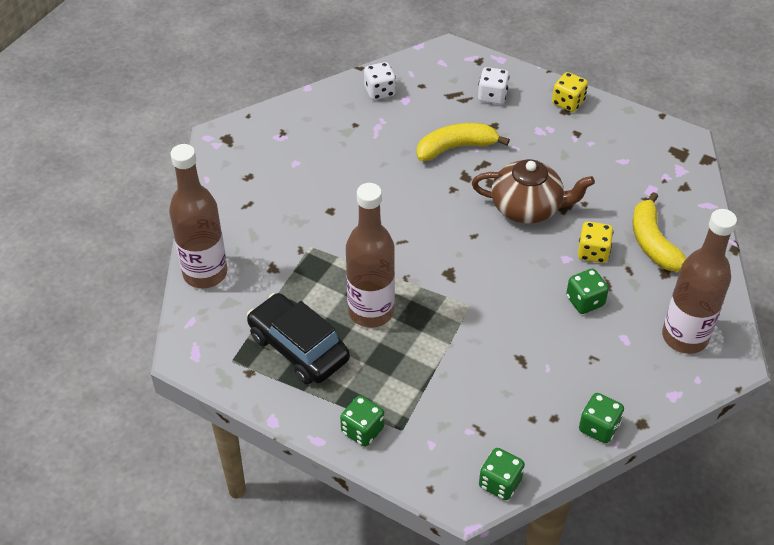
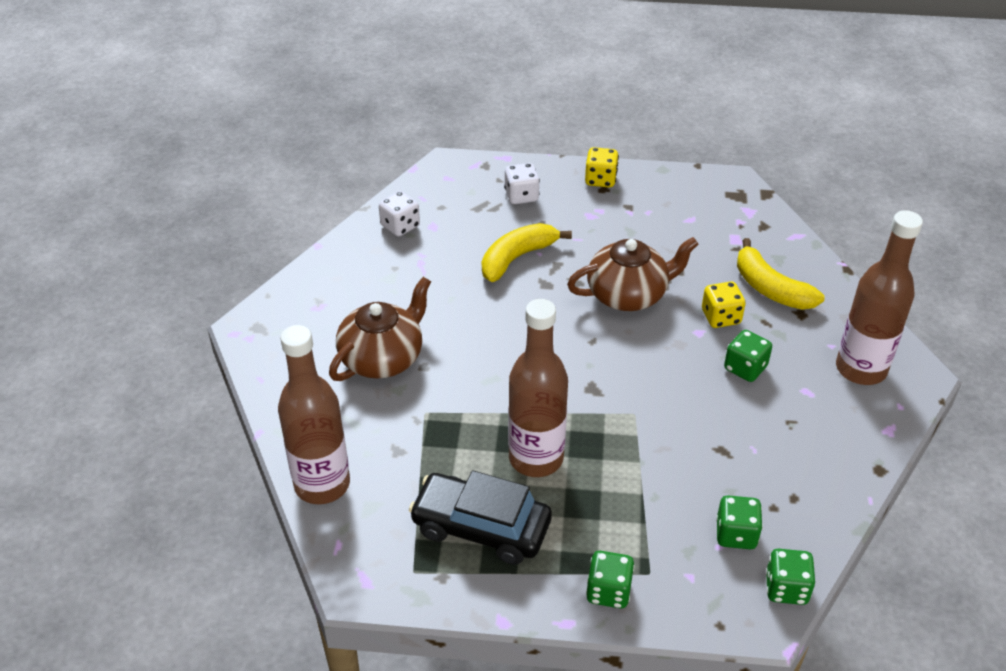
camera: 25 degrees left, 5 degrees down
(304, 193) = (383, 358): none -> brown teapot
(598, 427) = (842, 490): green dice -> green dice (736, 534)

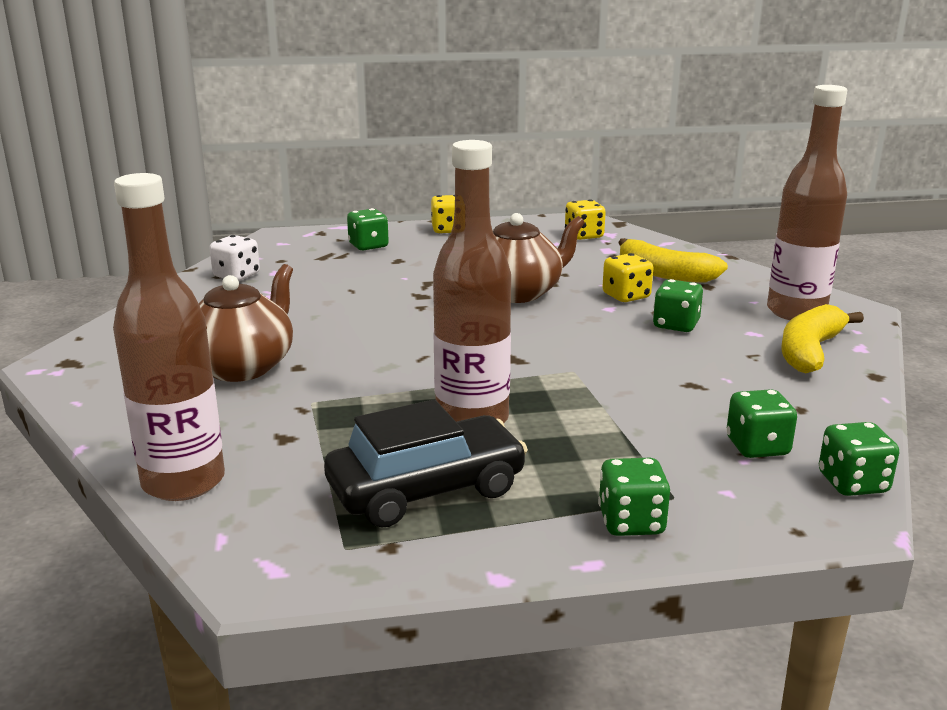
camera: 15 degrees left, 20 degrees down
(481, 527) = (426, 489): black car -> black car turned 150 degrees clockwise
(517, 258) = (380, 282): yellow banana -> yellow banana (810, 351)
(521, 196) = (368, 246): white dice -> green dice
(723, 211) = (584, 236): none -> yellow dice

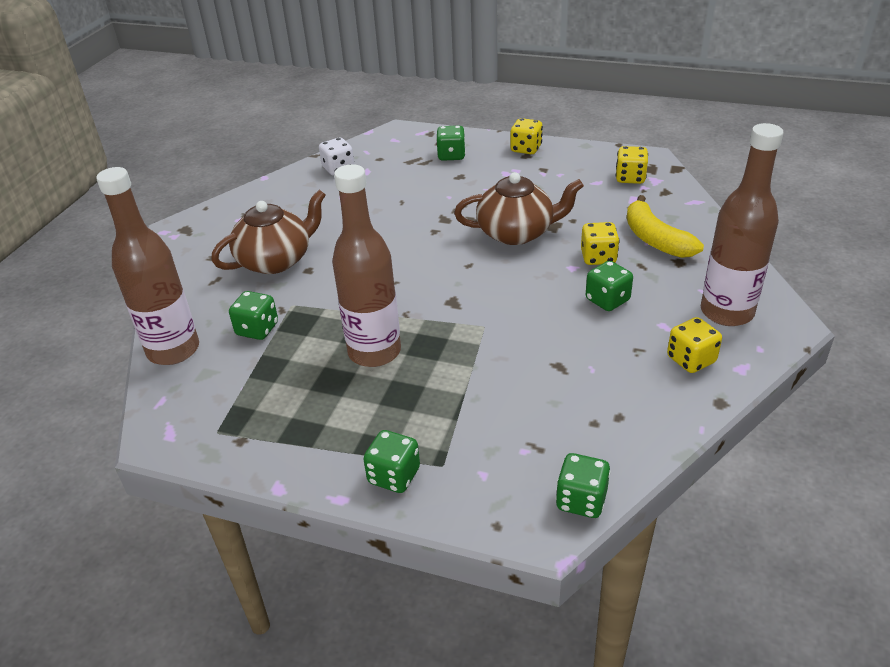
camera: 30 degrees right, 15 degrees up
(426, 489) = (296, 403): black car -> none
(757, 447) = (545, 442): green dice -> green dice (257, 329)
(810, 351) = (691, 360): yellow banana -> yellow dice

